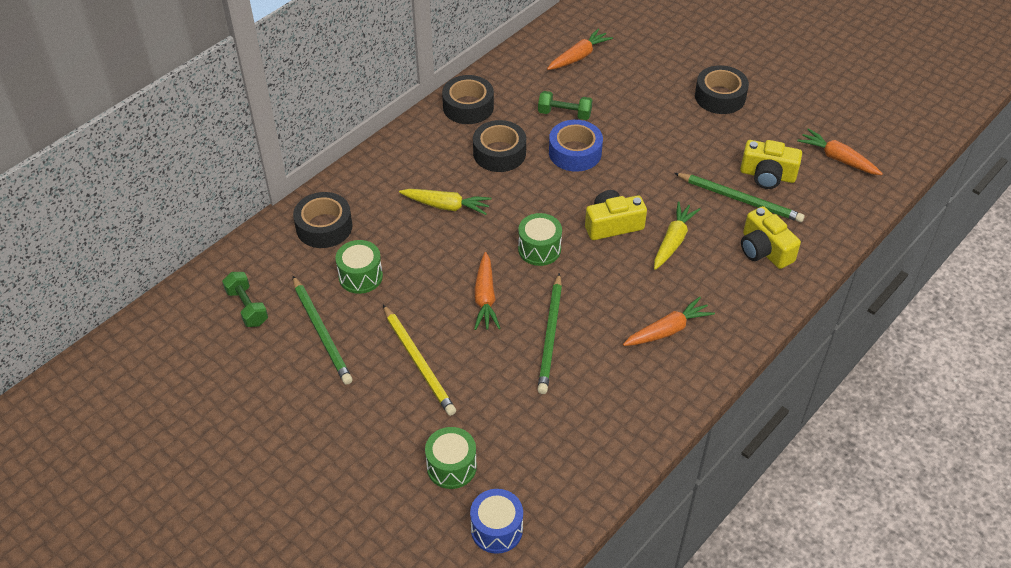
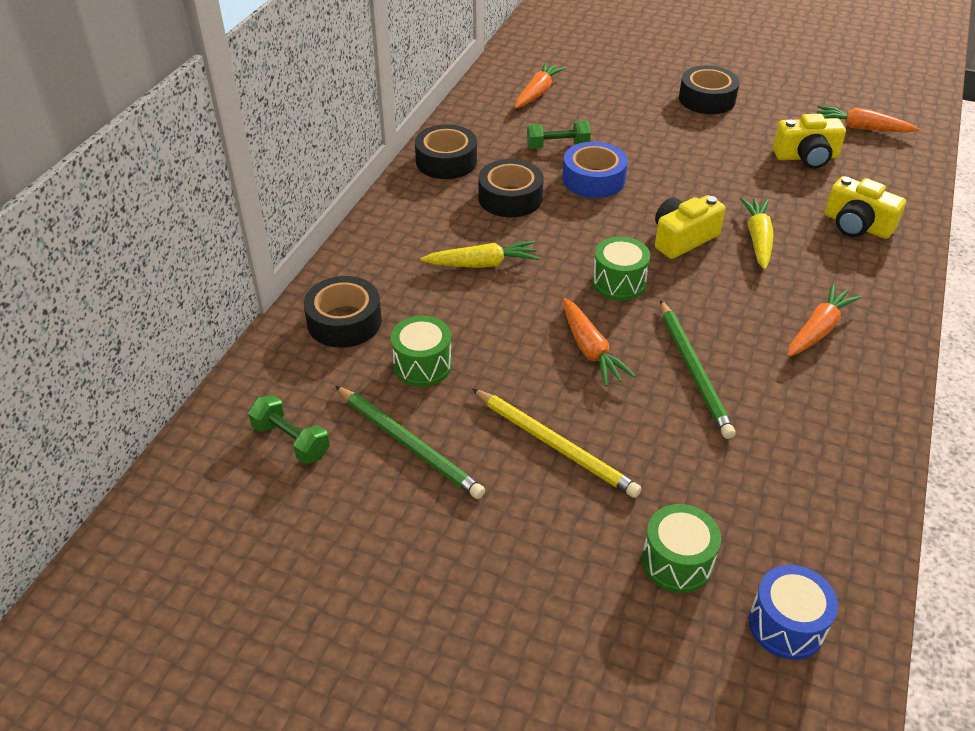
camera: 20 degrees left, 5 degrees down
(739, 199) = (795, 184): green pencil -> none

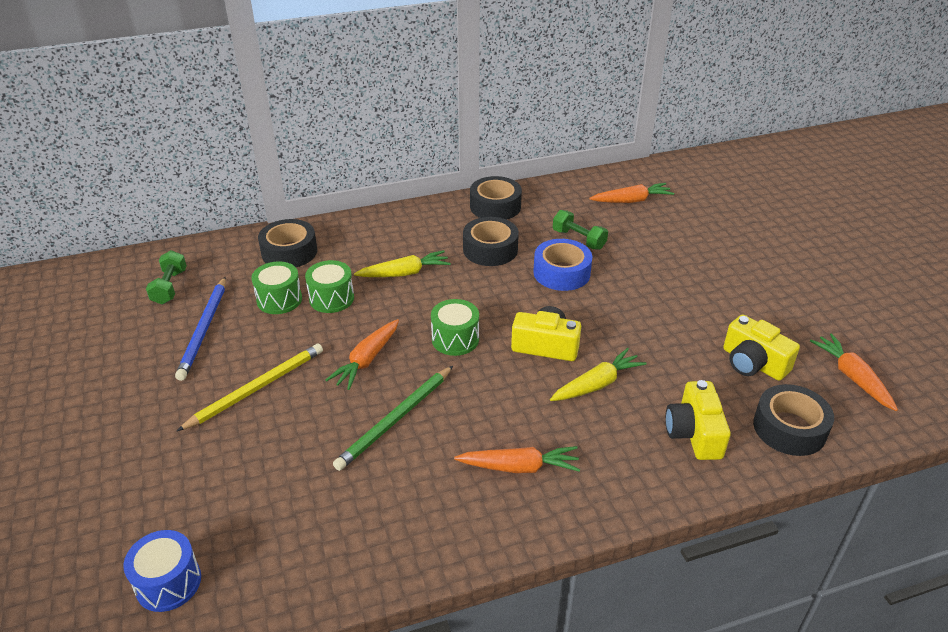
camera: 50 degrees right, 5 degrees down
(408, 443) = (204, 329): green pencil -> blue pencil
(482, 264) = (404, 273): yellow carrot -> yellow carrot turned 60 degrees counterclockwise
(554, 444) = (256, 388): yellow pencil -> yellow pencil turned 135 degrees counterclockwise
(677, 562) = (190, 497): green drum -> green drum (331, 298)
(707, 99) = (752, 276): black tape -> black tape (789, 428)

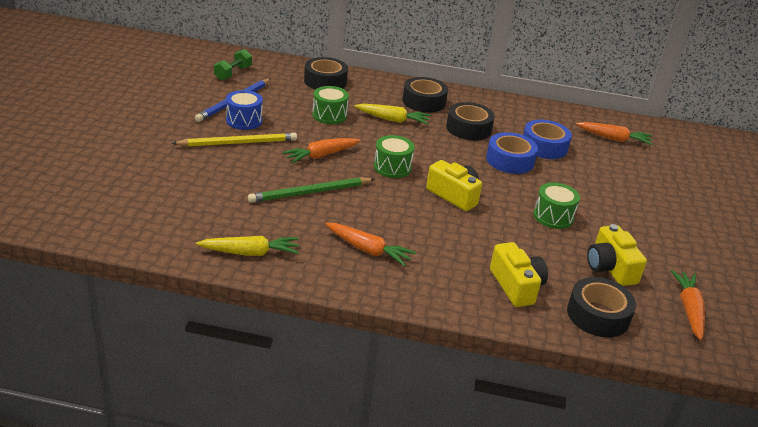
camera: 25 degrees right, 5 degrees down
(168, 582) = (105, 212): blue drum -> blue drum (244, 120)
(279, 299) = (295, 104): green drum -> green drum (553, 216)
(495, 206) = (498, 106): black tape -> black tape (424, 102)
(578, 239) = (544, 146): green dumbbell -> blue tape
(597, 384) = (470, 230): yellow carrot -> yellow carrot (250, 253)
(694, 433) = (516, 286): yellow camera -> yellow camera turned 135 degrees clockwise

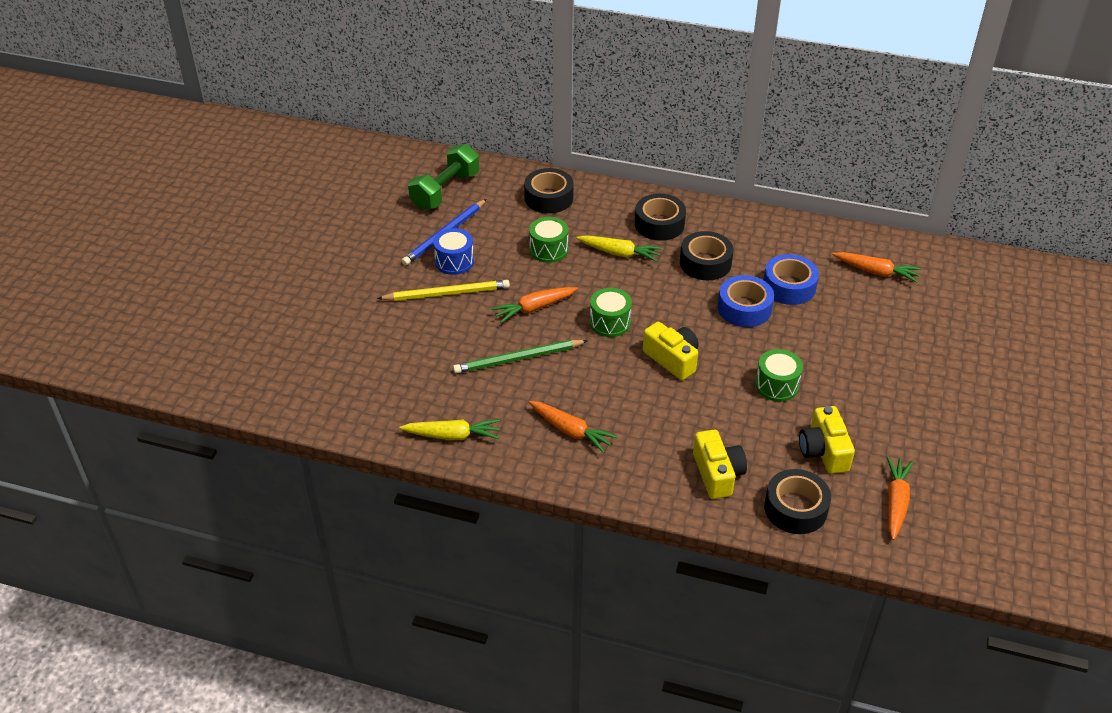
camera: 10 degrees right, 10 degrees up
(233, 73) = (445, 191): green dumbbell -> green dumbbell, size x1.63

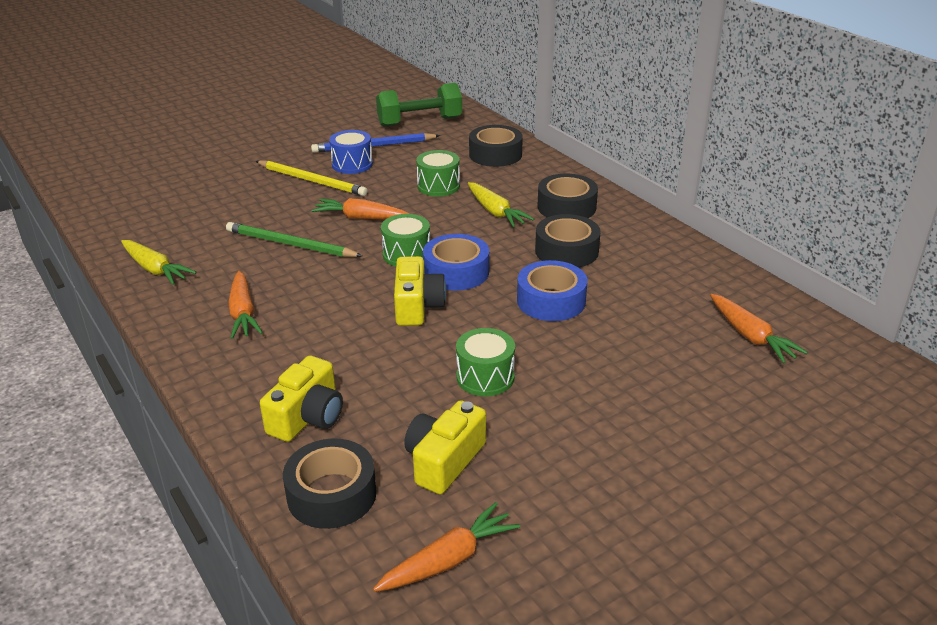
camera: 40 degrees right, 10 degrees down
(789, 286) = (627, 305): blue tape -> blue tape (456, 272)

